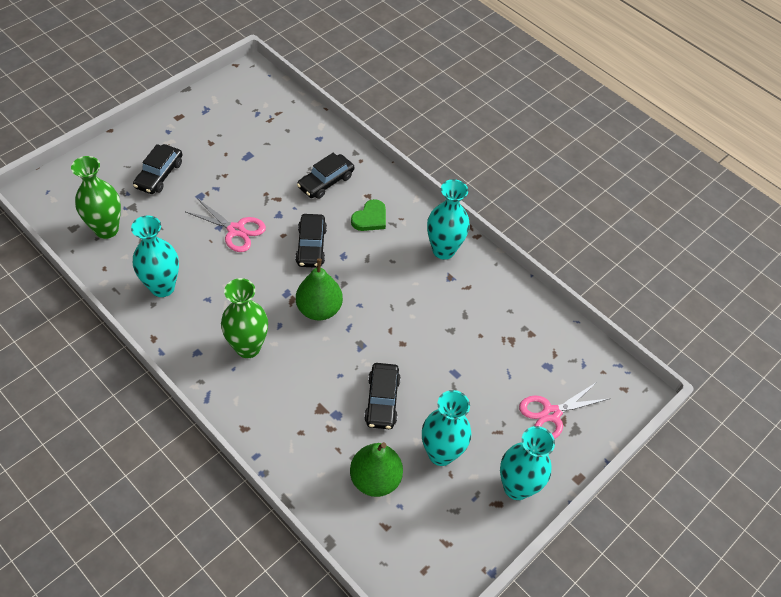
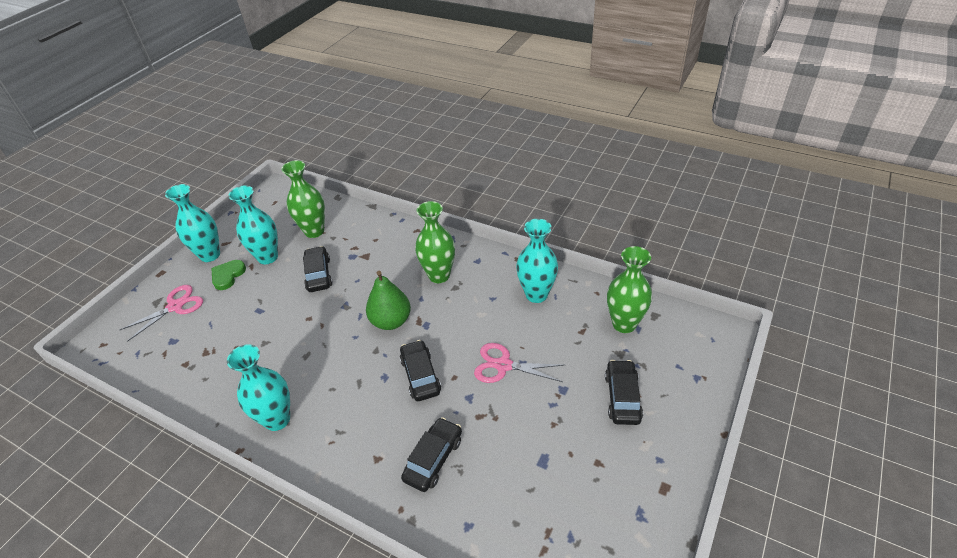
camera: 170 degrees right, 10 degrees down
(370, 218) = (367, 429): green heart -> green heart (228, 276)
(375, 479) = (314, 231): green pear -> green vase

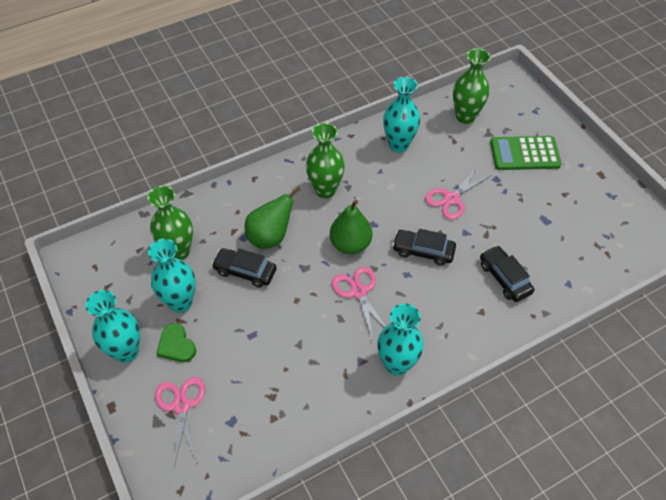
camera: 60 degrees left, 10 degrees up
(342, 353) = (358, 292): none -> pink scissors
(363, 270) = (270, 237): none -> green pear
(622, 397) = (524, 154): black car -> green calculator

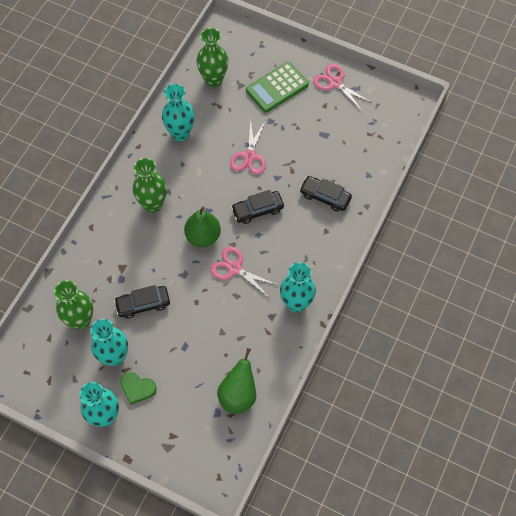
camera: 35 degrees left, 10 degrees up
(181, 406) = (175, 425): pink scissors -> pink scissors (335, 83)
(270, 237) = (141, 266): green pear -> green pear (238, 395)

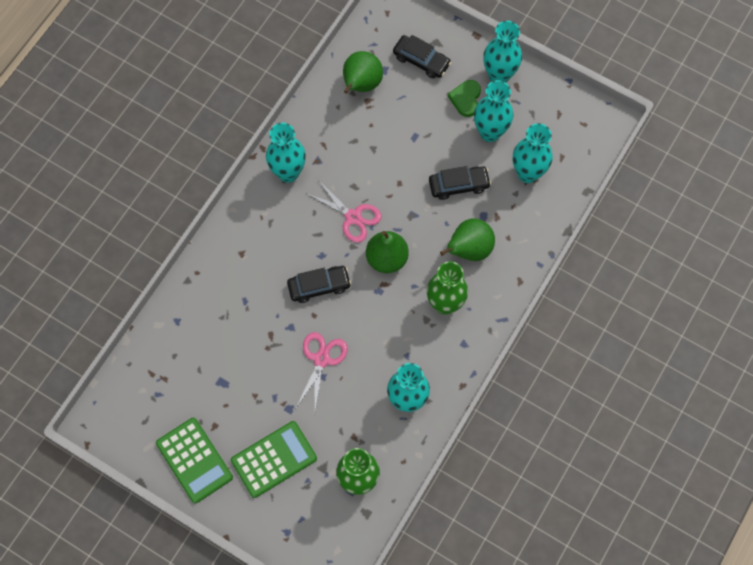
camera: 175 degrees left, 5 degrees up
(81, 320) = (527, 173): green vase -> turquoise vase
(133, 249) = (469, 249): none -> green pear
(137, 388) = (466, 99): green heart -> green heart turned 105 degrees counterclockwise
(325, 196) = (235, 297): black car -> black car (421, 60)
(335, 83) = (194, 460): pink scissors -> green calculator

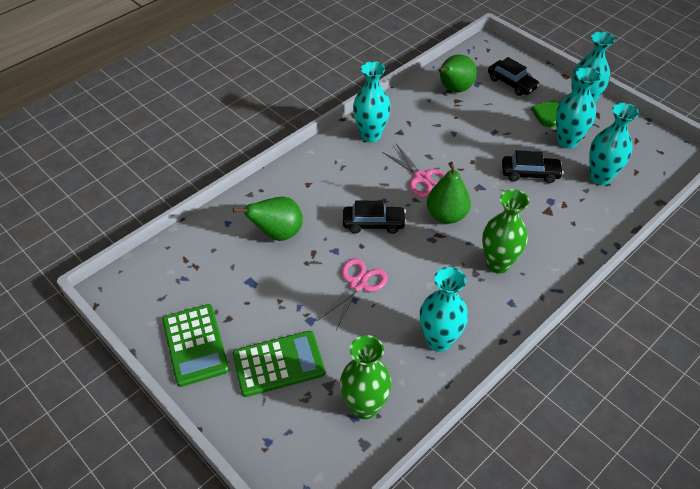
camera: 15 degrees right, 20 degrees down
(469, 249) = (531, 224): green pear -> green pear (277, 233)

